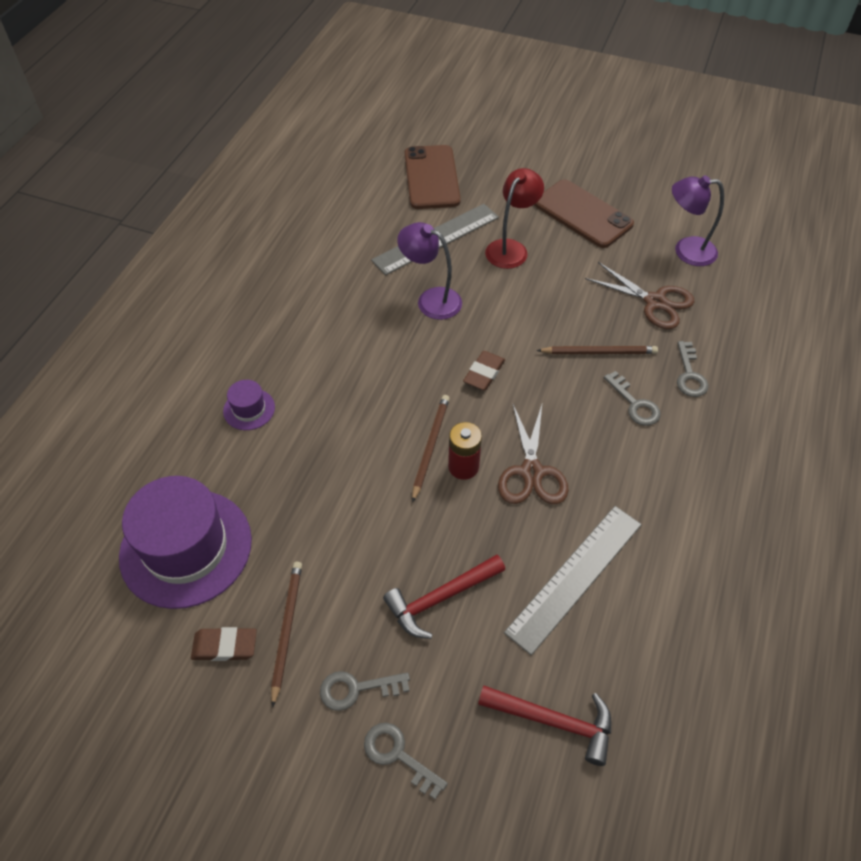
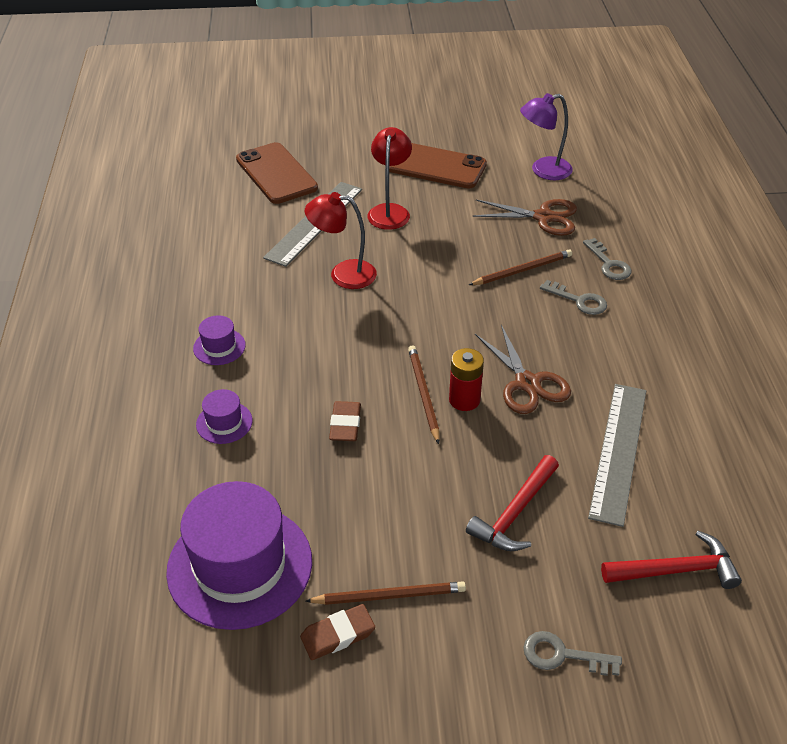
camera: 25 degrees left, 10 degrees down
(286, 335) = (219, 347): none -> purple hat
(287, 629) = (389, 596): brown pencil -> brown pencil turned 105 degrees clockwise
(356, 689) = (489, 618): grey key -> none
(431, 300) = (343, 274): purple lamp -> red lamp
(484, 373) = (432, 318): brown eraser -> brown eraser (345, 424)

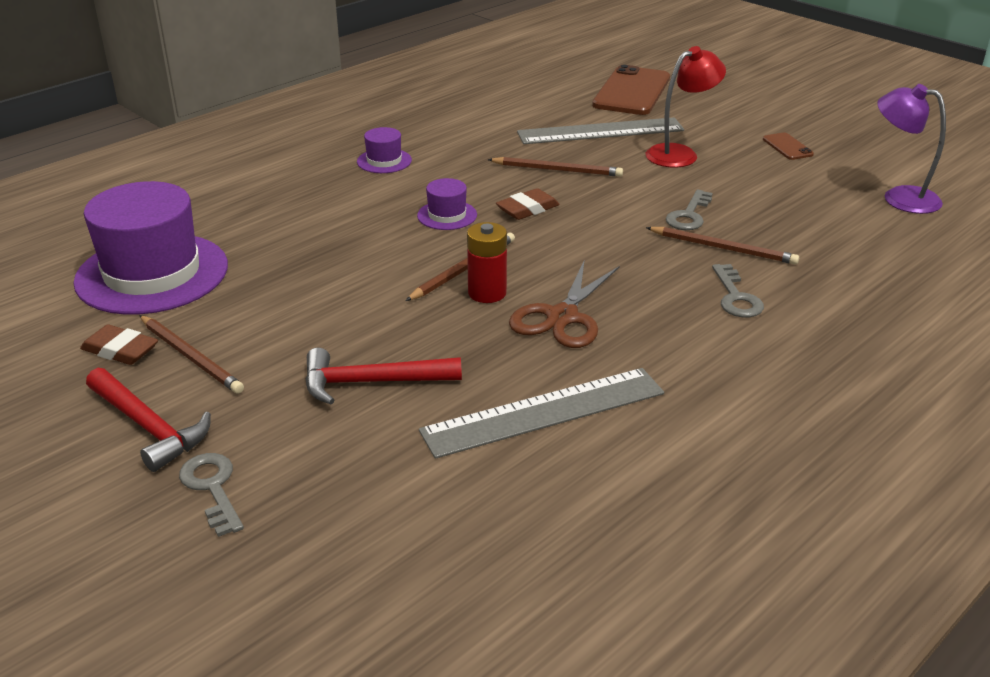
camera: 50 degrees right, 10 degrees down
(224, 422) = (301, 200): purple hat -> purple hat (447, 215)
(343, 274) = (557, 170): red lamp -> brown pencil
(345, 424) = (371, 250): brown eraser -> brown eraser (527, 209)
(436, 166) = (787, 147): brown phone -> brown phone, size x0.46
(543, 217) = (826, 227): brown scissors -> none
(609, 264) = (828, 292): grey key -> grey key (689, 215)
(676, 570) = (413, 522): red hammer -> red hammer (148, 427)

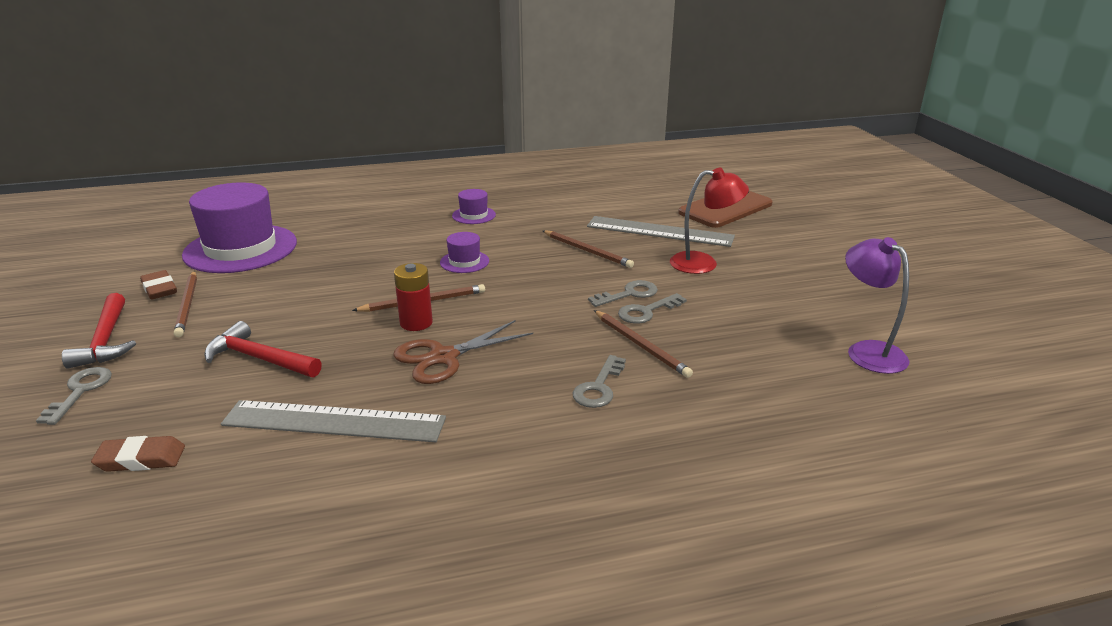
camera: 30 degrees right, 5 degrees down
(527, 209) = (527, 272): brown eraser -> brown eraser (141, 459)
(652, 203) = (629, 294): none -> grey key
(787, 147) = (809, 281): brown phone -> none

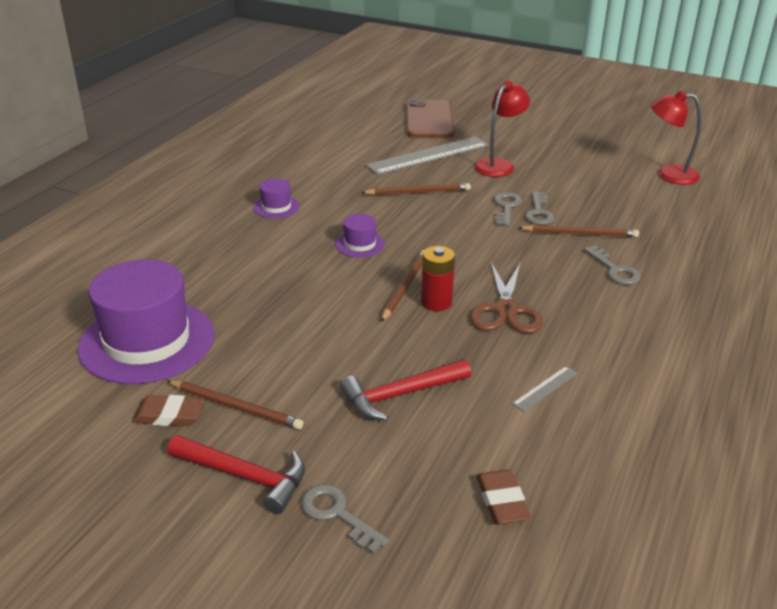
camera: 50 degrees left, 5 degrees up
(141, 459) = (502, 501): brown eraser -> brown eraser turned 45 degrees counterclockwise
(334, 422) = (545, 388): grey ruler -> grey ruler, size x0.43
(867, 351) = (669, 174): purple lamp -> red lamp

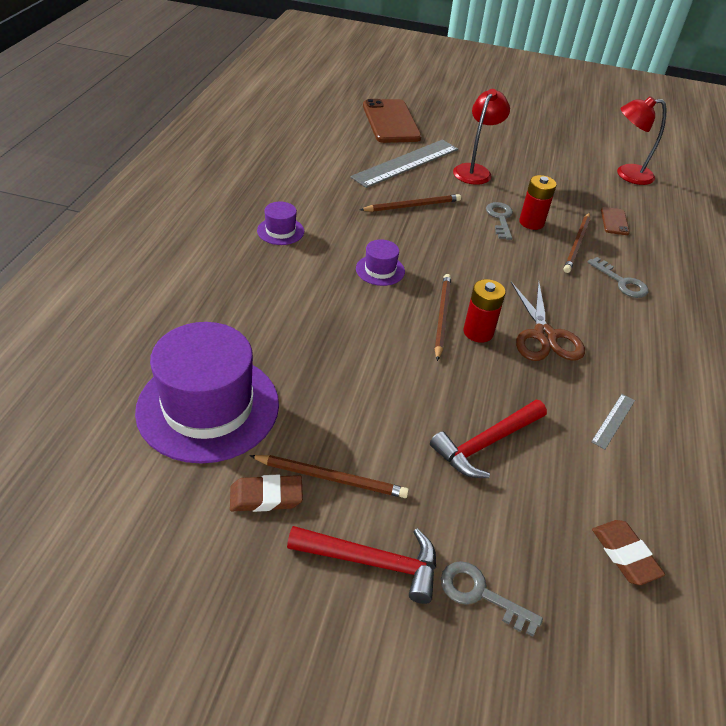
camera: 15 degrees left, 10 degrees up
(539, 212) = (531, 222): grey key -> red battery
(580, 234) = (577, 244): brown pencil -> brown pencil turned 120 degrees clockwise
(633, 216) = (614, 221): none -> brown phone

